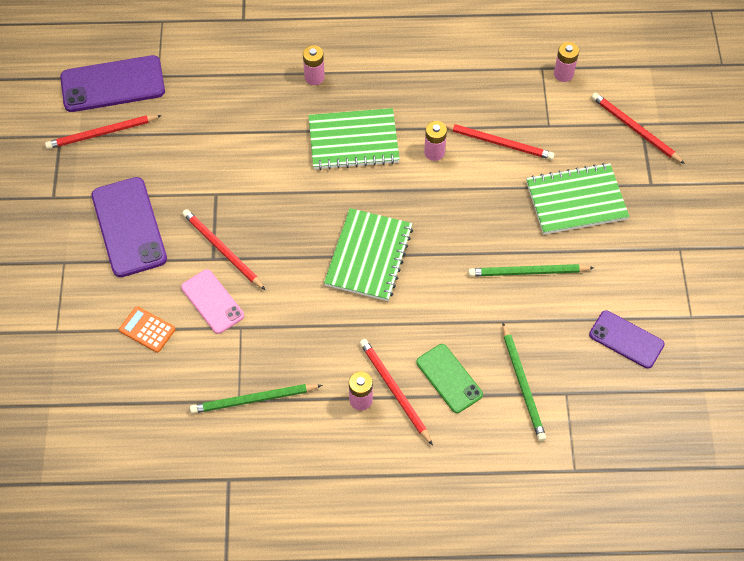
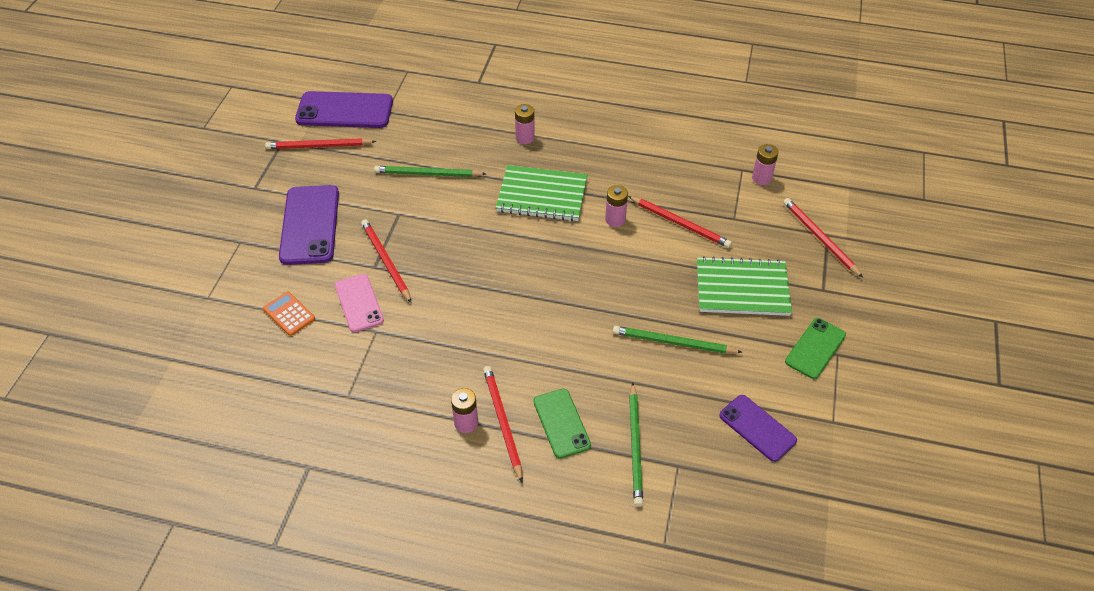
camera: 15 degrees right, 10 degrees down
(253, 400) = (362, 398): green pencil -> green pencil (427, 174)
(368, 256) = (521, 295): green notebook -> none
(658, 247) = (815, 348): none -> green phone

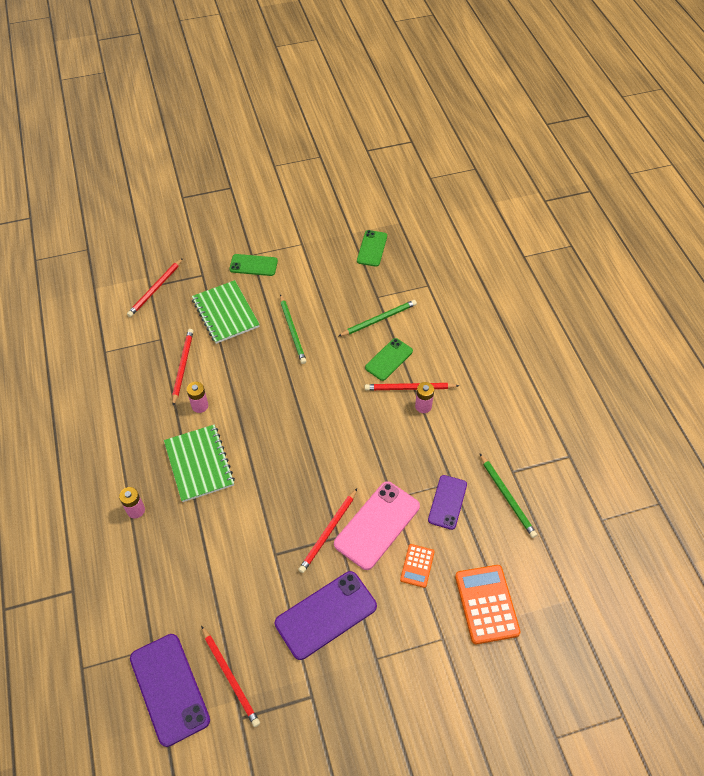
camera: 120 degrees left, 5 degrees up
(200, 350) = (486, 604): none -> orange calculator
(359, 303) = (377, 525): pink phone -> pink phone, size x1.61
(427, 174) = (218, 560): green pencil -> green pencil (507, 497)
(502, 422) = (409, 388): red pencil -> red pencil turned 45 degrees clockwise
(757, 428) = (328, 272): purple phone -> purple phone (447, 502)
(761, 178) = (109, 337): pink battery -> none
(781, 508) = (372, 248): none -> green phone

